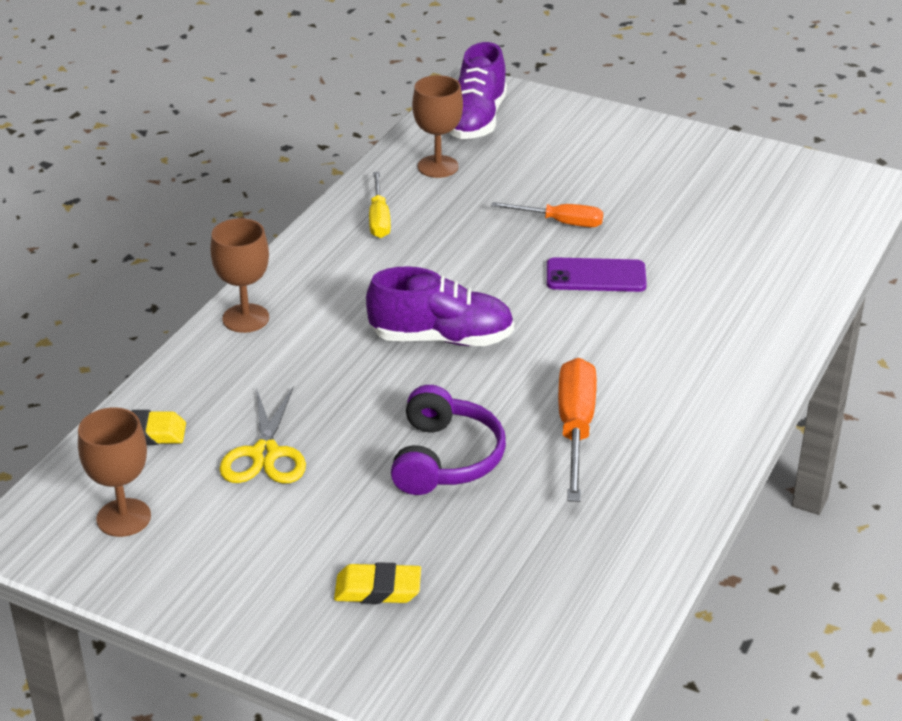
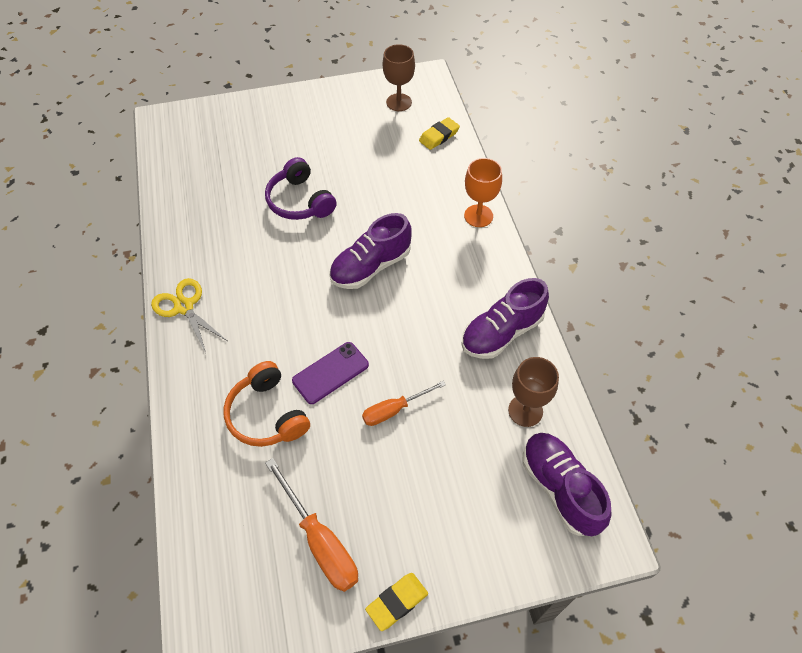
camera: 140 degrees right, 20 degrees up
(245, 318) = (478, 216): brown goblet -> orange goblet
(265, 454) = (379, 157): yellow scissors -> yellow scissors (184, 307)
(378, 589) = (271, 133): yellow eraser -> yellow eraser (397, 602)
(379, 219) = (501, 332): yellow screwdriver -> purple shoe
(575, 429) = (253, 254): orange screwdriver -> orange screwdriver (320, 541)
(696, 279) = (267, 414): none -> orange headphones

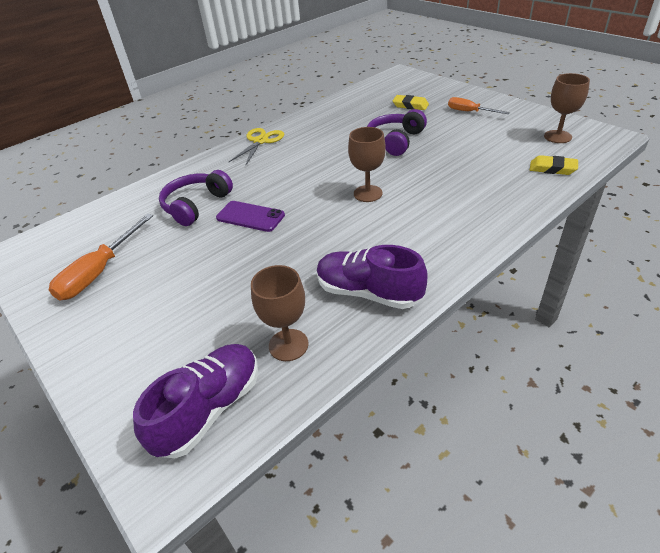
camera: 65 degrees right, 15 degrees down
(267, 414) = (196, 205): orange headphones -> purple headphones
(371, 267) = (368, 193): purple shoe -> brown goblet
(394, 410) = (236, 261): orange screwdriver -> orange screwdriver (469, 112)
(397, 602) = (54, 335): yellow eraser -> yellow eraser (410, 105)
(478, 216) = (491, 225): orange goblet -> none

